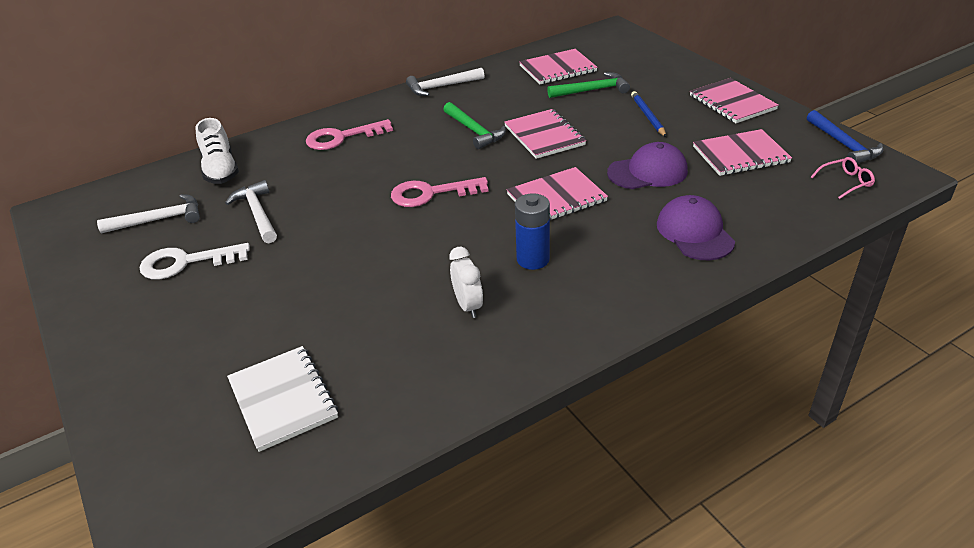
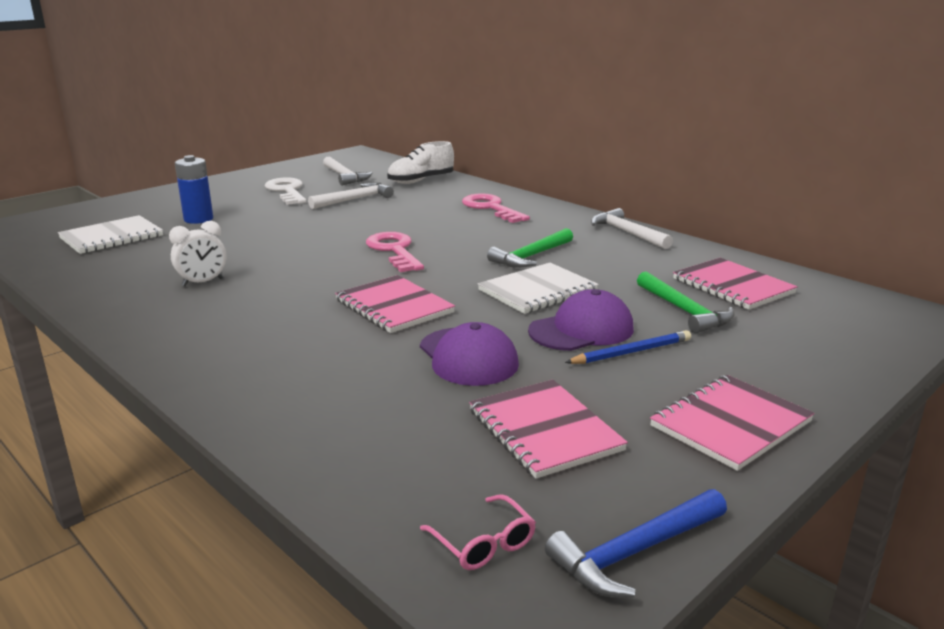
camera: 75 degrees right, 15 degrees down
(533, 259) = (272, 303): blue battery -> blue battery (198, 219)
(544, 136) = (537, 291): pink notebook -> white notebook
(695, 232) = (319, 393): purple cap -> purple cap (582, 330)

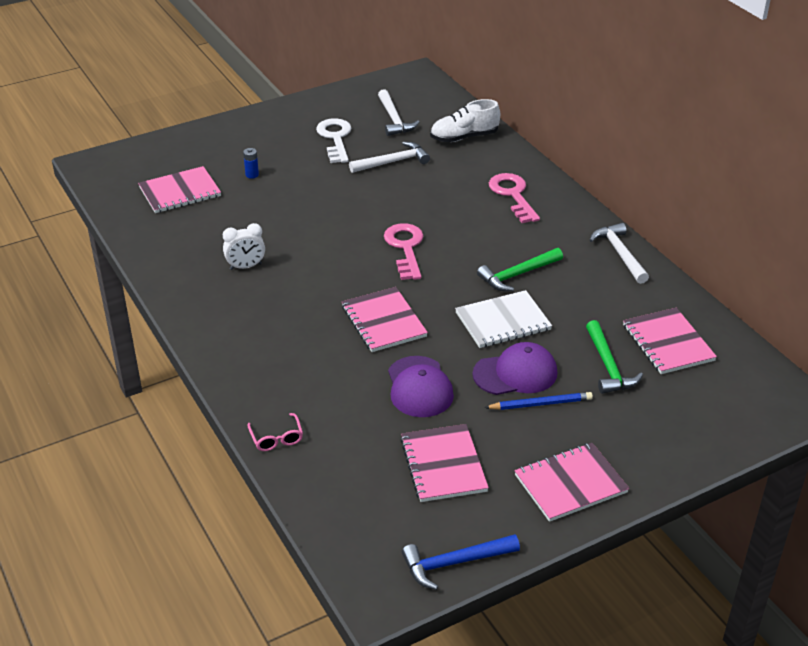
camera: 15 degrees right, 15 degrees up
(111, 237) = (180, 192): white notebook -> pink notebook
(198, 219) = (252, 175): blue battery -> blue battery, size x0.53
(484, 543) = (372, 540): pink glasses -> pink glasses (276, 438)

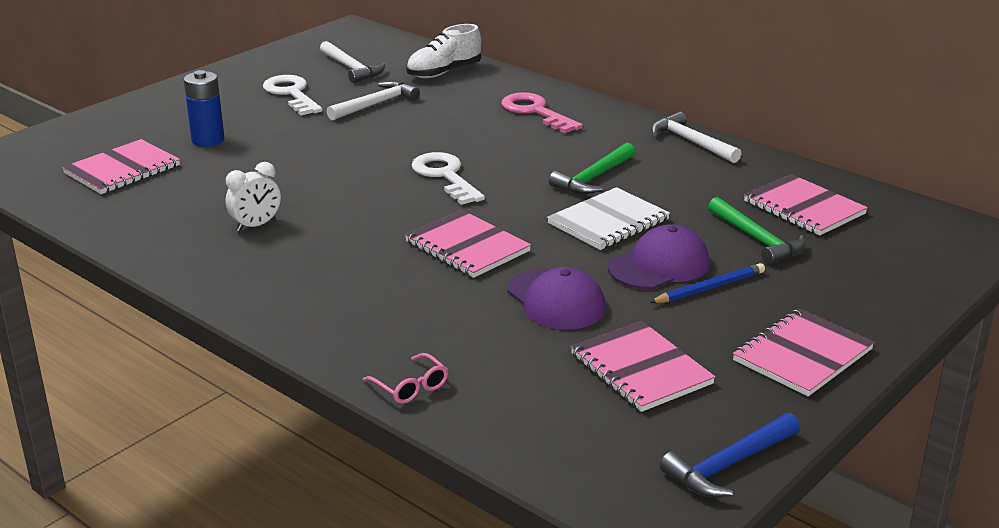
camera: 20 degrees left, 10 degrees down
(252, 175) = (208, 140): blue battery -> blue battery, size x1.88
(405, 248) = (445, 176): pink key -> white key

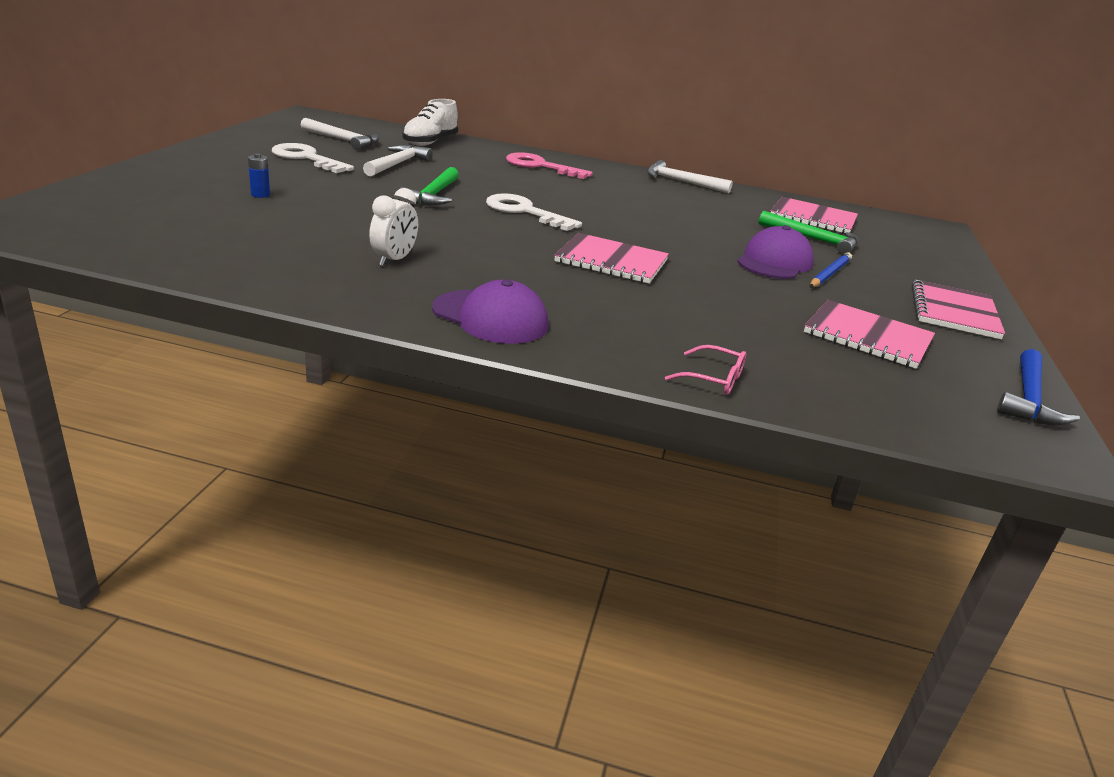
camera: 30 degrees left, 0 degrees up
(122, 169) = (188, 222): pink notebook -> none
(208, 140) = (260, 195): blue battery -> blue battery, size x0.53
(556, 300) = (735, 294): purple cap -> purple cap (490, 317)
(594, 178) = (644, 207): green hammer -> green hammer (433, 195)
(608, 222) = (696, 235): white notebook -> none

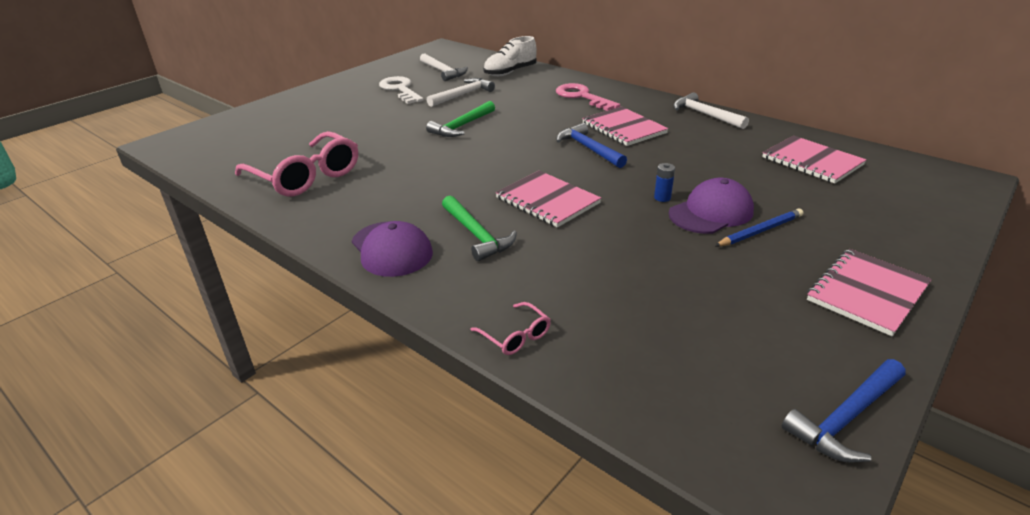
camera: 30 degrees right, 5 degrees up
(260, 195) = (337, 123): blue battery -> blue battery (662, 198)
(286, 252) = (306, 176): none -> pink glasses
(394, 260) = (373, 188): white clock -> none
(524, 212) = (521, 145): white key -> none
(601, 214) = (588, 149): none -> blue hammer
(813, 239) = (784, 188): green hammer -> green hammer (477, 235)
(867, 337) = (725, 311): pink notebook -> pink notebook (623, 128)

